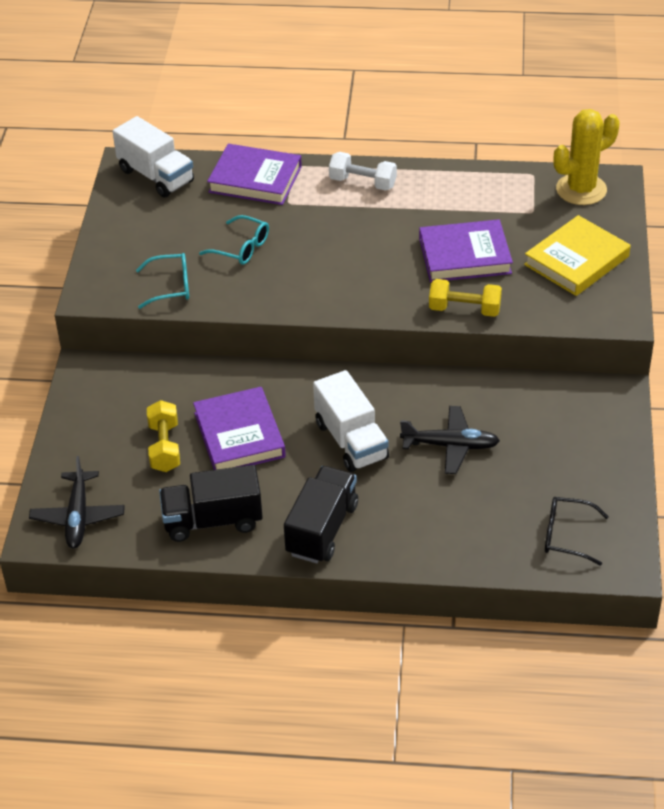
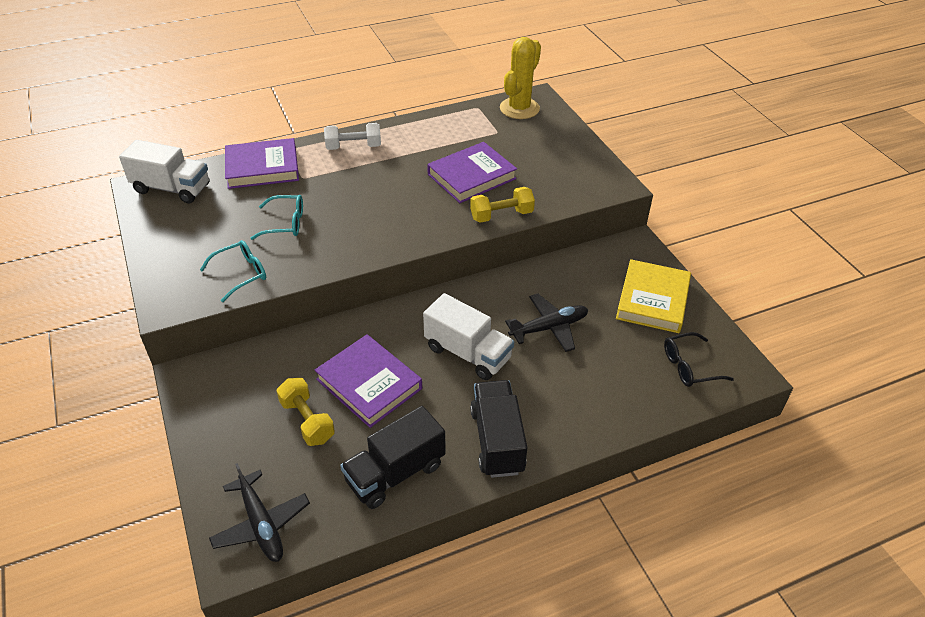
camera: 30 degrees left, 0 degrees up
(576, 260) = (555, 156): yellow book -> yellow book (652, 300)

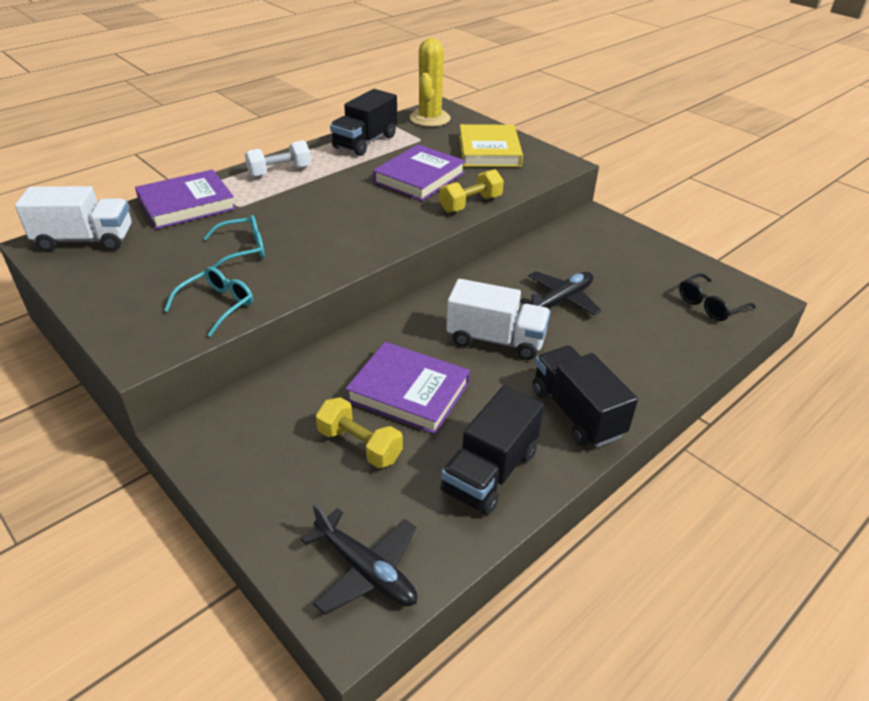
camera: 20 degrees left, 5 degrees down
(444, 126) = (365, 142): none -> black truck
(652, 300) = (640, 258): yellow book -> yellow book (489, 151)

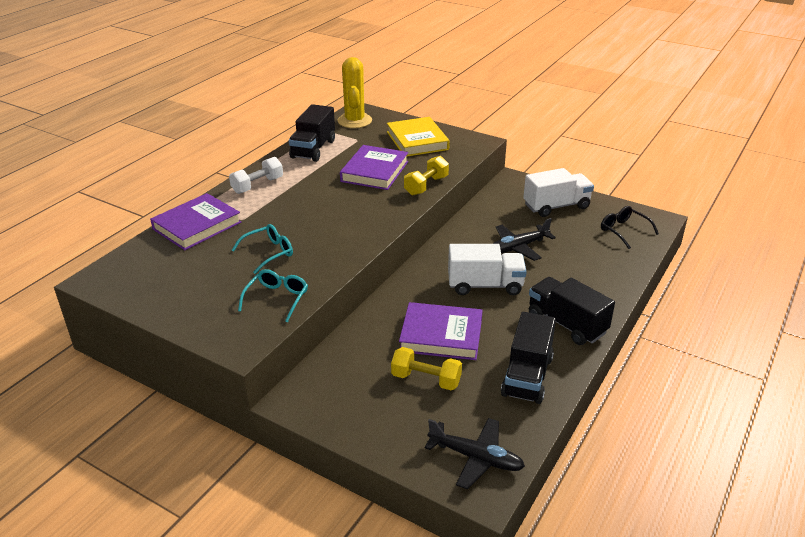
camera: 15 degrees left, 5 degrees down
(85, 240) = (130, 270): white truck -> white truck (556, 206)
(561, 300) = (518, 247): black plane -> black plane turned 150 degrees counterclockwise
(710, 305) = (623, 231): black glasses -> black glasses turned 105 degrees clockwise

